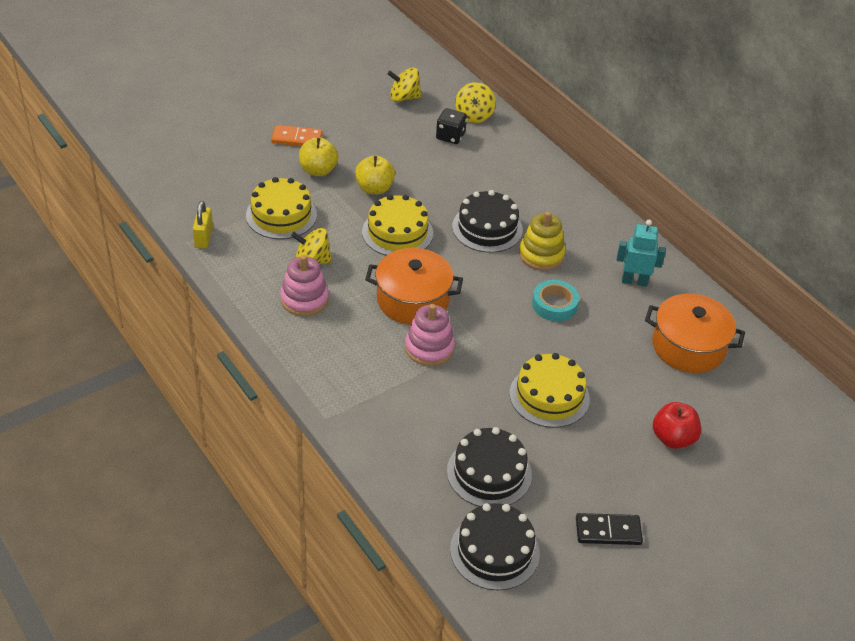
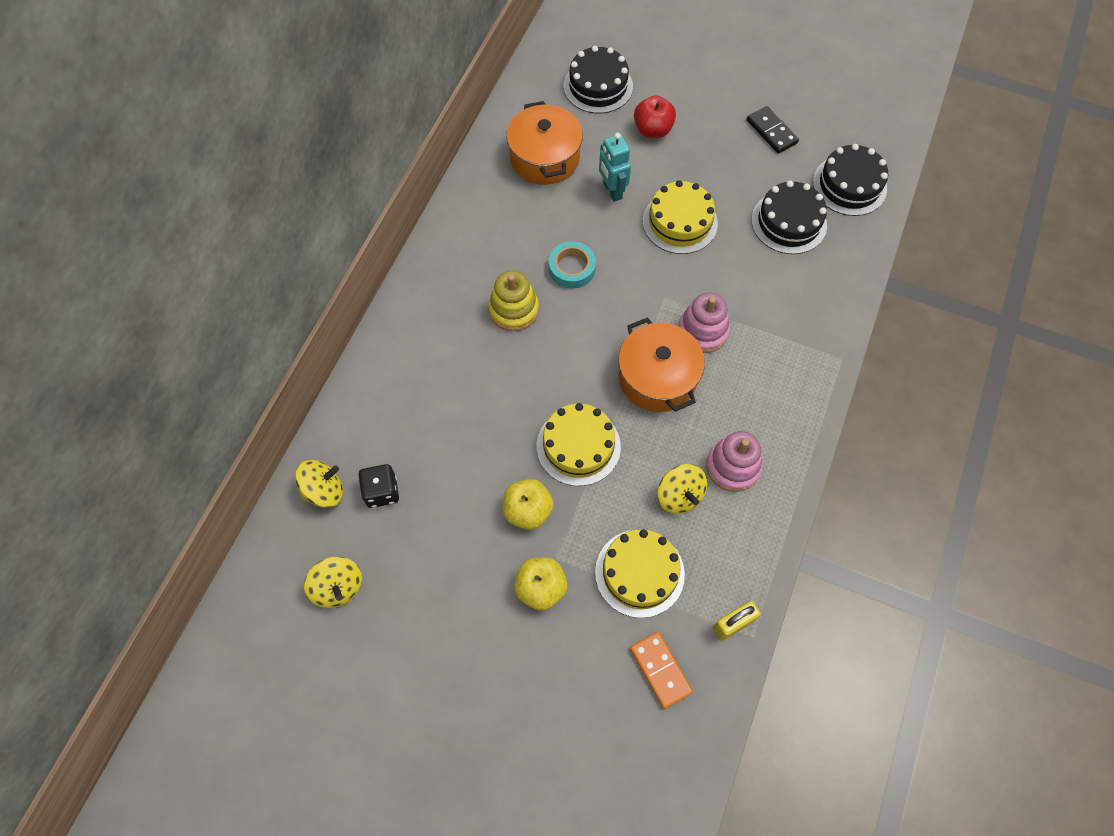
camera: 120 degrees left, 20 degrees up
(297, 138) = (502, 653): orange domino -> orange domino (660, 670)
(487, 228) = (510, 373): black cake -> black cake (598, 86)
(634, 281) = (493, 225): turquoise robot -> turquoise robot (612, 191)

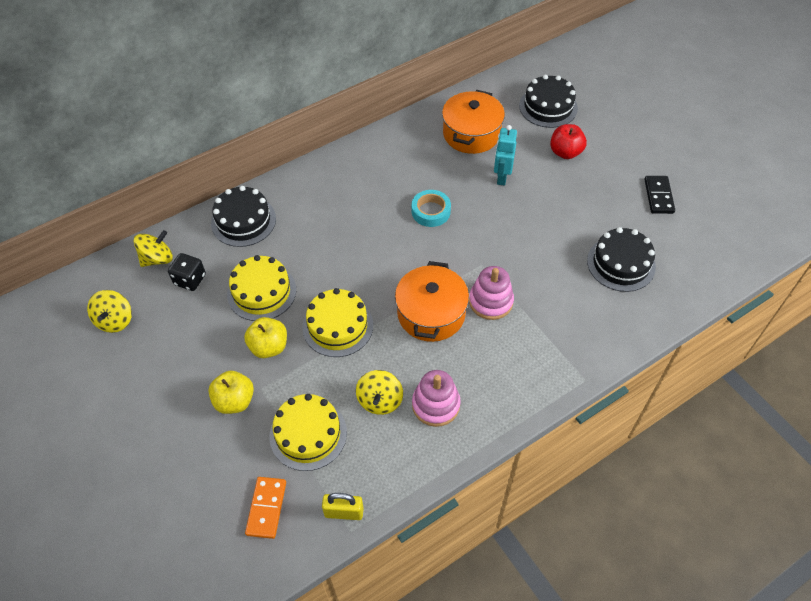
camera: 35 degrees right, 10 degrees down
(324, 490) = (157, 259): yellow spinning top -> yellow spinning top turned 45 degrees counterclockwise
(513, 310) = (369, 216): yellow stacking toy -> none
(680, 222) = (535, 221): yellow cake -> yellow cake (262, 292)
(849, 185) = (693, 263): black cake -> black cake (243, 221)

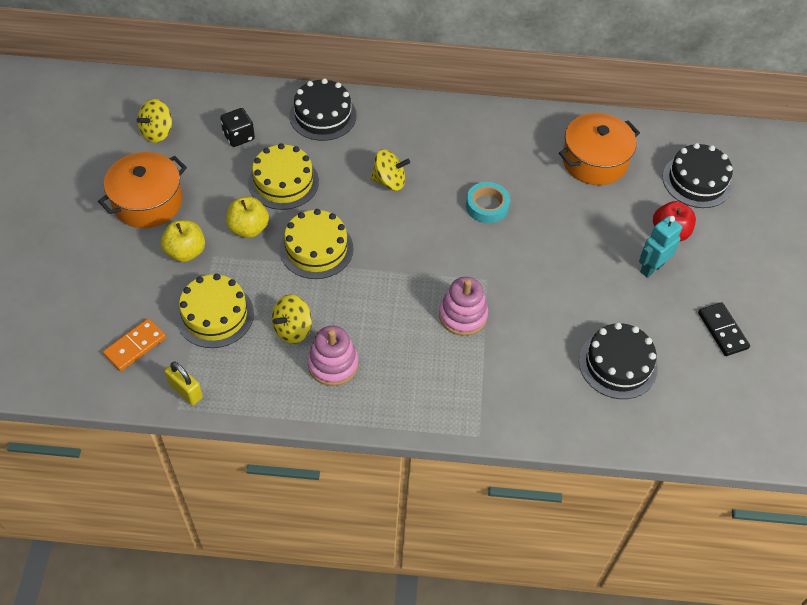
camera: 35 degrees right, 0 degrees up
(157, 259) = (230, 104): yellow spinning top -> yellow spinning top (389, 181)
(431, 314) = (401, 290): orange pot -> orange pot (148, 202)
(501, 177) = (583, 217): turquoise robot -> turquoise robot (651, 268)
(658, 196) = (722, 330): black domino -> black domino turned 60 degrees counterclockwise

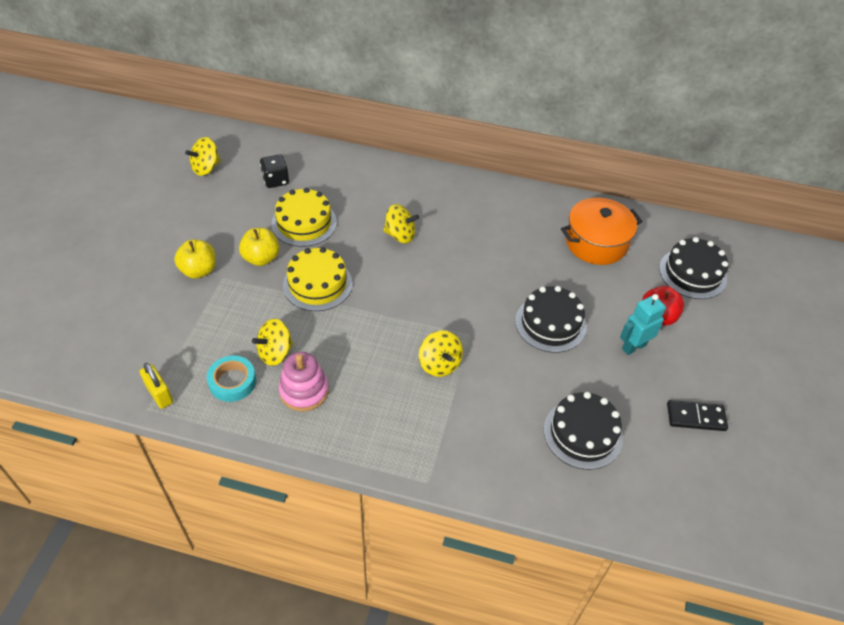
camera: 10 degrees right, 5 degrees down
(135, 346) = (127, 346): orange domino -> none
(148, 202) = (179, 224): orange pot -> none
(215, 315) = (208, 329): yellow cake -> none
(323, 115) = (355, 172): black cake -> black cake (550, 323)
(463, 315) = (439, 364): pink stacking toy -> yellow spinning top
(487, 206) = (486, 268): turquoise tape -> turquoise tape (232, 382)
(722, 330) = (696, 417): black domino -> black domino turned 75 degrees counterclockwise

